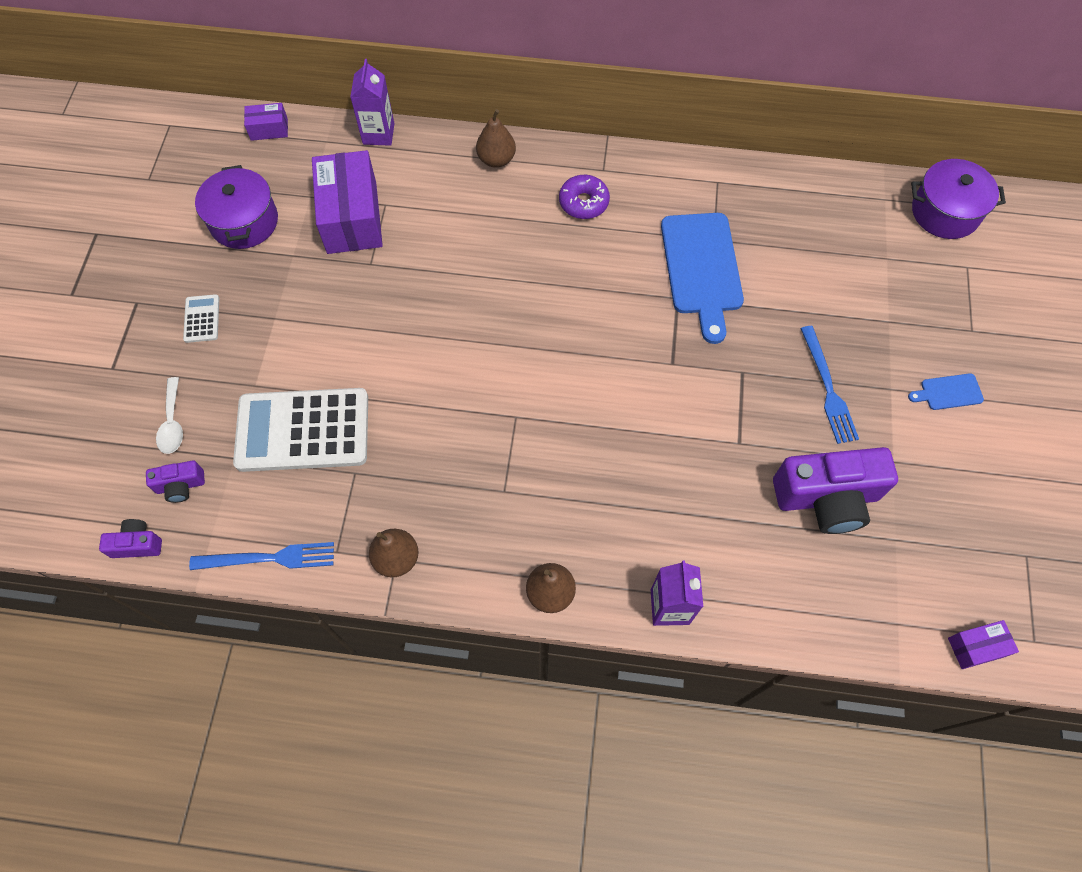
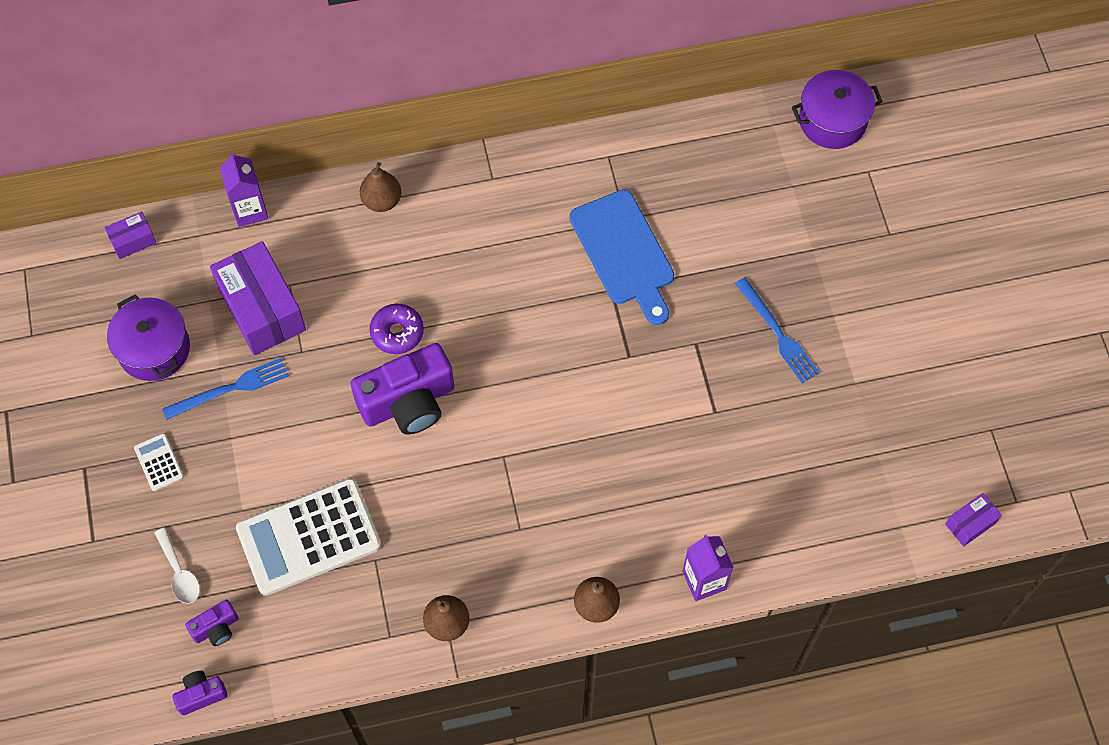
camera: 20 degrees left, 0 degrees up
(269, 558) = (330, 664): blue fork -> blue fork (230, 388)
(583, 202) = (486, 219): purple donut -> purple donut (397, 332)
(827, 498) = (808, 436): purple camera -> purple camera (408, 402)
(948, 392) = (885, 301): blue cutting board -> none

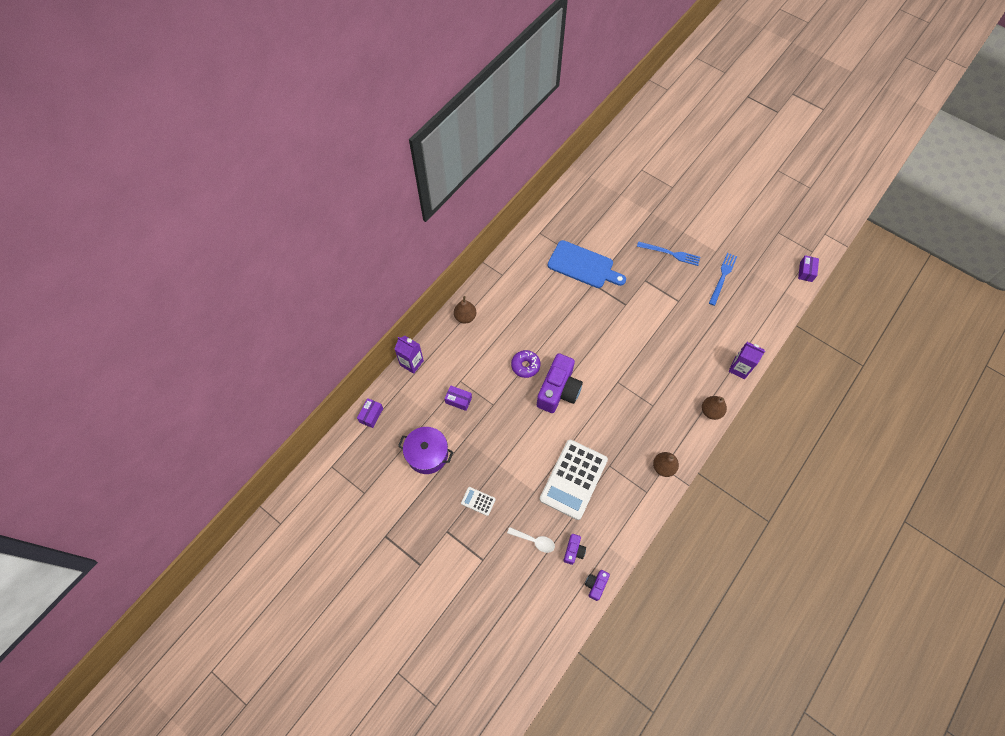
camera: 40 degrees left, 0 degrees up
(230, 388) = (478, 444): blue fork -> blue fork (722, 277)
(262, 309) = (458, 400): purple box -> purple box, size x0.48
(832, 120) = (610, 160): purple pot -> none

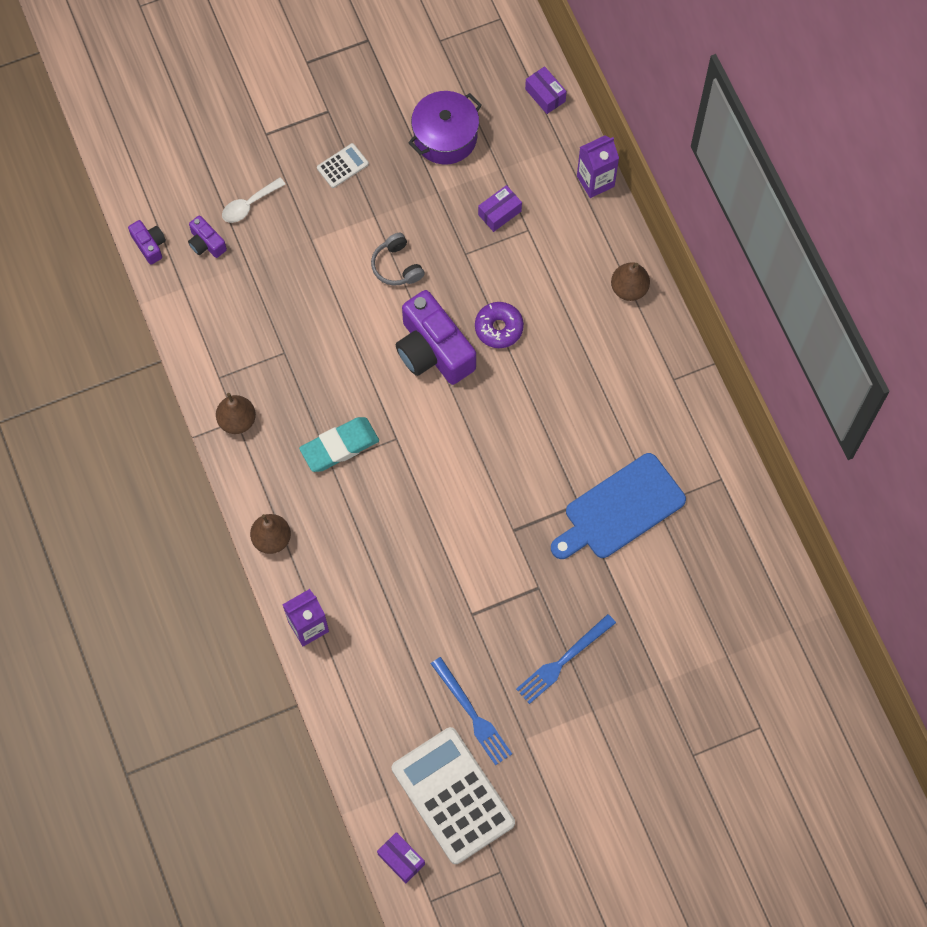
camera: 120 degrees right, 5 degrees up
(522, 436) = (396, 266): none -> grey headphones
(573, 479) = (295, 296): white calculator -> white calculator (452, 795)
(641, 406) = (339, 446): none -> turquoise eraser

